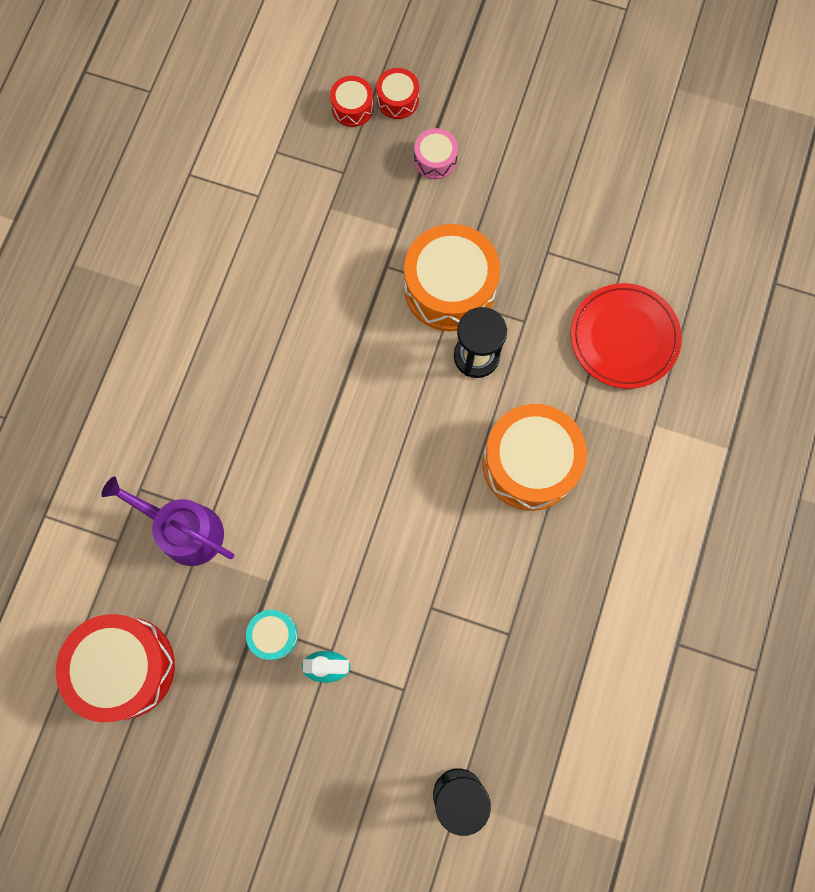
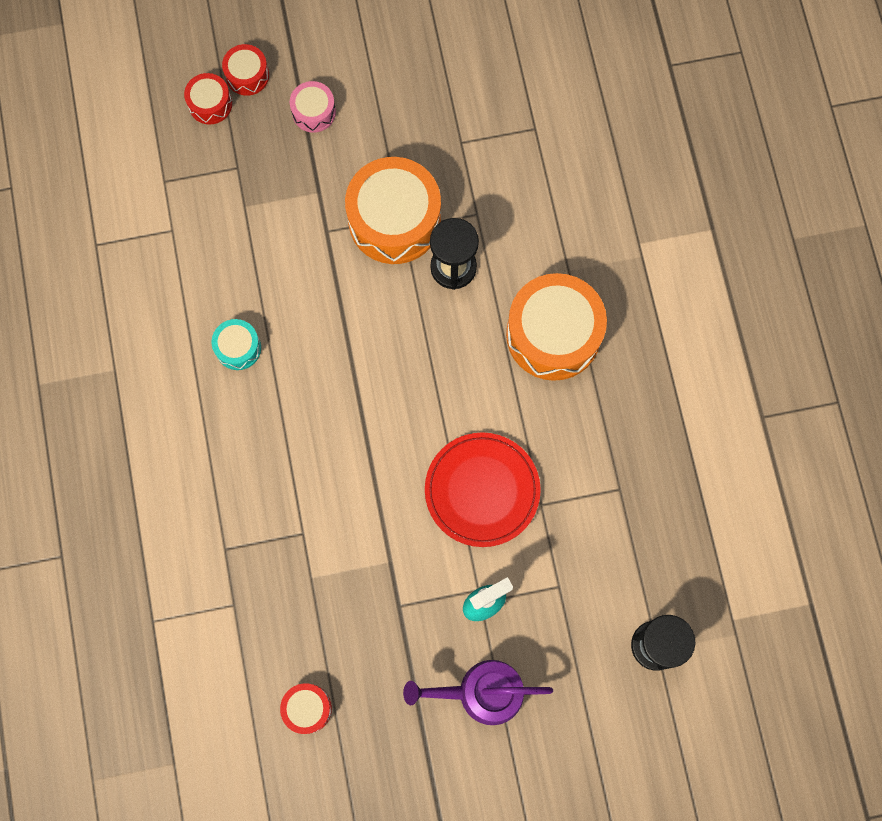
camera: 30 degrees left, 0 degrees up
(124, 667) = (307, 708): red drum -> red drum, size x0.48
(184, 530) = (287, 561): purple watering can -> purple watering can (482, 692)
(273, 635) = (421, 605): turquoise drum -> turquoise drum (238, 348)
(624, 338) = (571, 182): red plate -> red plate (482, 490)

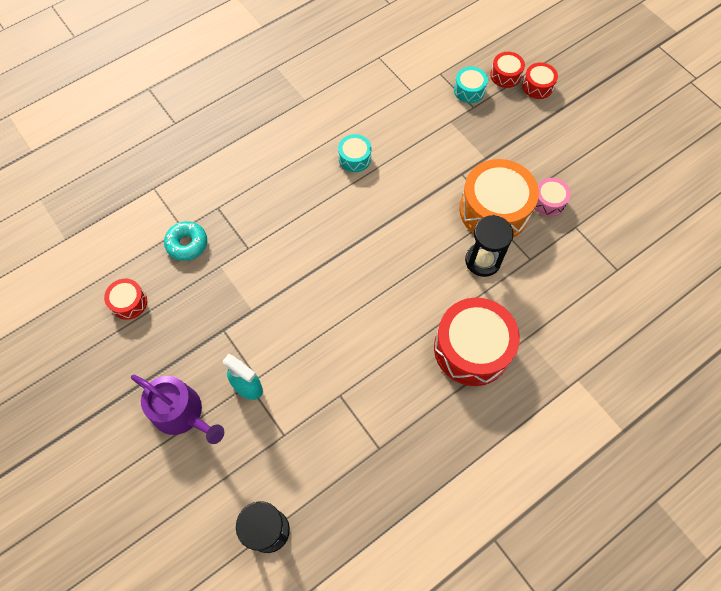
camera: 65 degrees right, 10 degrees down
(209, 159) = (469, 90): none -> turquoise drum
(259, 607) = (187, 244): none -> turquoise donut
(314, 112) = (538, 132): pink drum -> pink drum (548, 201)
(482, 490) = (331, 349): red plate -> none
(482, 692) = (182, 413): purple watering can -> purple watering can turned 150 degrees clockwise
(553, 334) = (472, 348): orange drum -> red drum

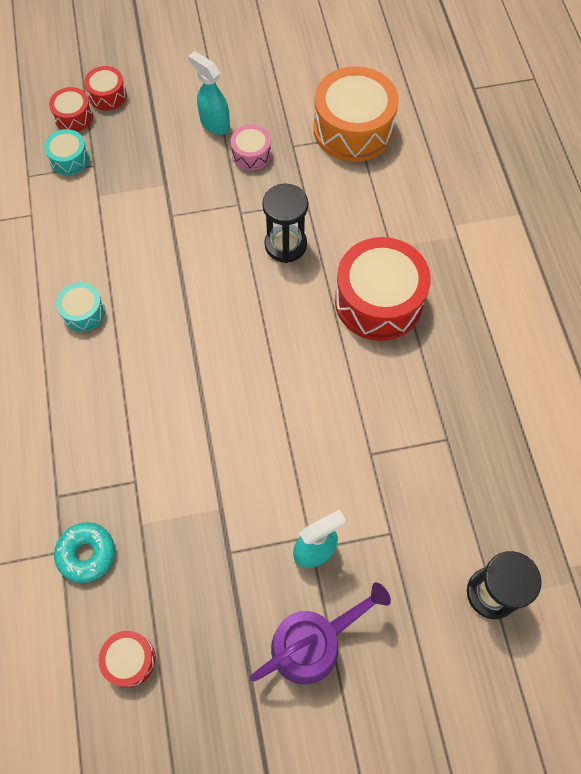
camera: 65 degrees left, 0 degrees up
(494, 210) = (232, 206): orange drum -> orange drum (353, 129)
(559, 165) = (214, 124): none -> turquoise spray bottle

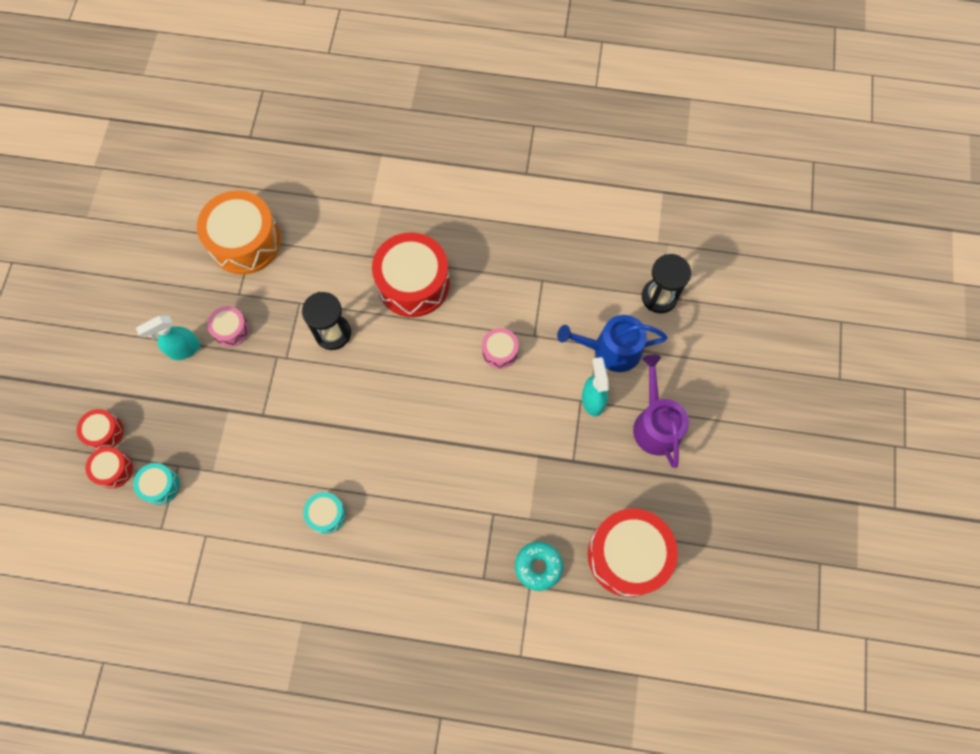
camera: 70 degrees left, 5 degrees up
(130, 660) = (628, 555): red drum -> red drum, size x2.07
(334, 422) = (500, 351): none -> pink drum
(391, 553) = (611, 349): none -> blue watering can

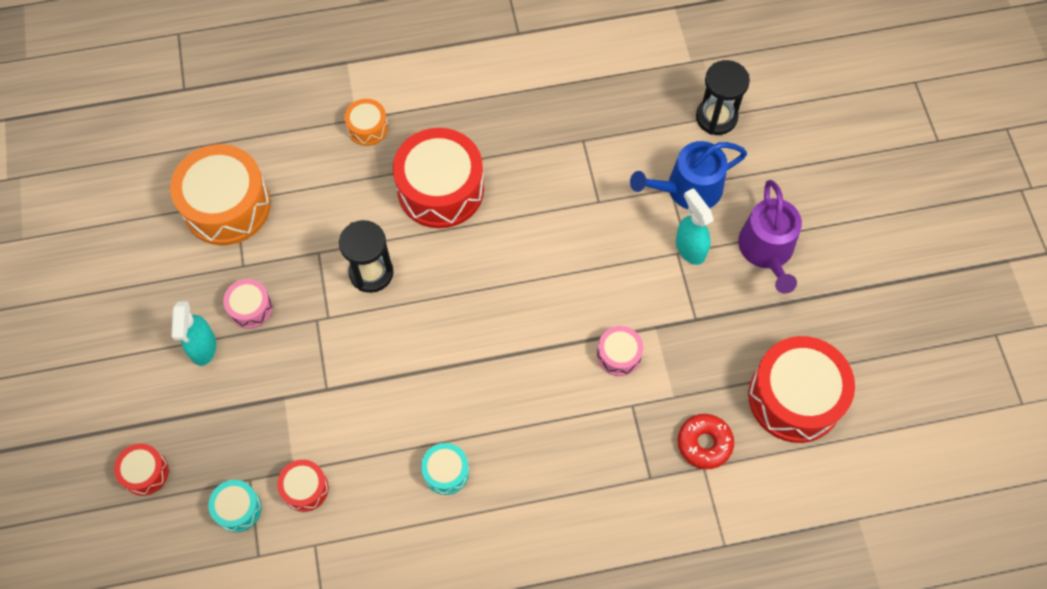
camera: 20 degrees left, 5 degrees down
(113, 469) = (173, 510): red drum -> red drum (305, 488)
(184, 349) = (203, 348): turquoise spray bottle -> turquoise spray bottle turned 45 degrees counterclockwise
(376, 214) = (367, 128): none -> orange drum
(500, 351) = (568, 231): pink drum -> pink drum (619, 355)
(538, 566) = (704, 443): turquoise donut -> red donut
(655, 424) = (767, 250): purple watering can -> purple watering can turned 150 degrees counterclockwise

